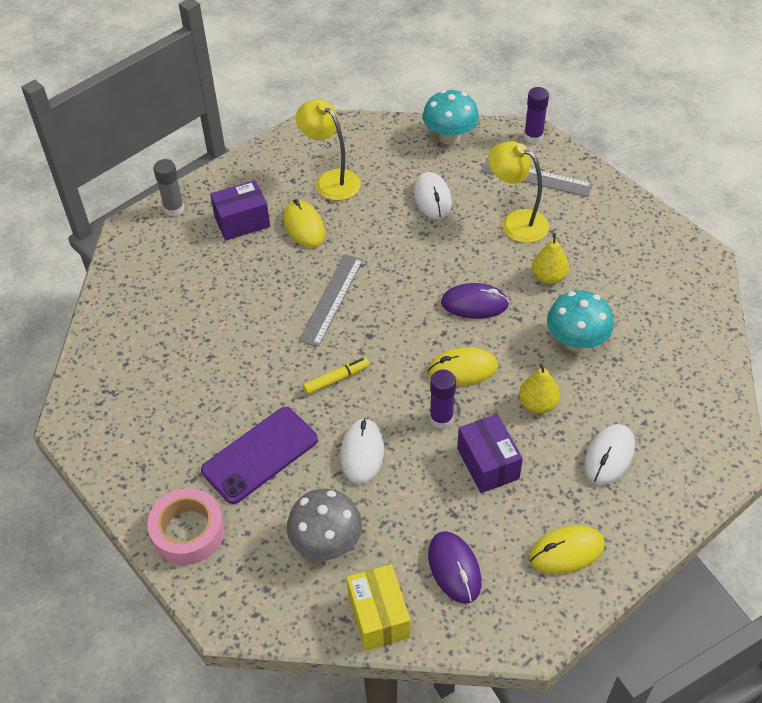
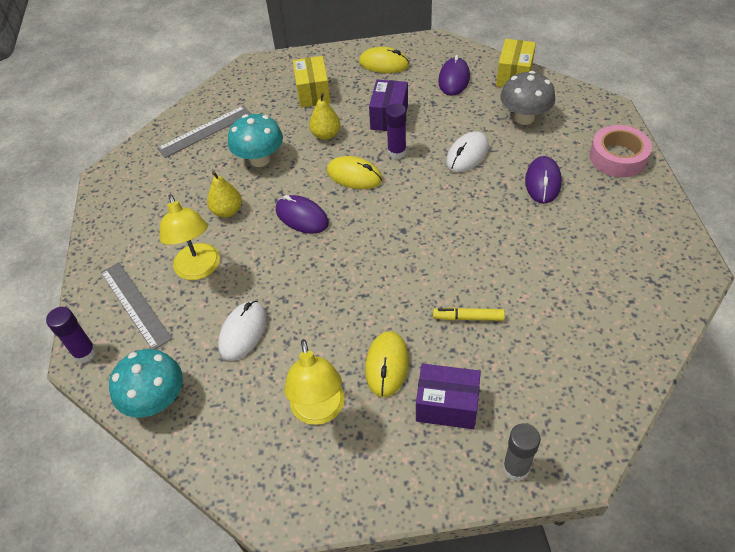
camera: 145 degrees left, 0 degrees up
(260, 455) = (542, 182): purple phone -> purple mouse
(332, 299) = (412, 274): grey ruler -> grey ruler (205, 131)
(336, 379) = (452, 209): yellow marker -> yellow marker (468, 318)
(609, 456) = (313, 93): white mouse -> yellow box

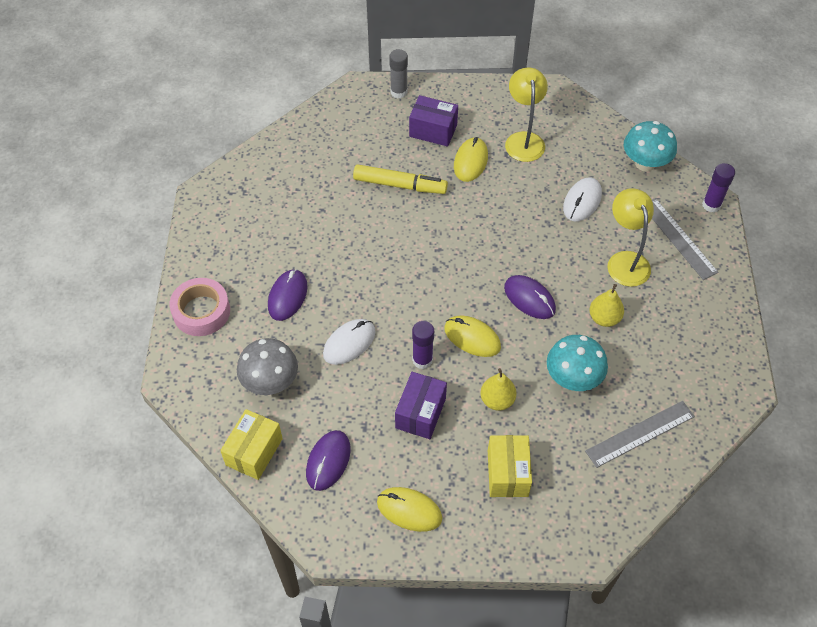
camera: 175 degrees left, 5 degrees up
(468, 318) = (400, 185): yellow marker -> yellow marker, size x1.67

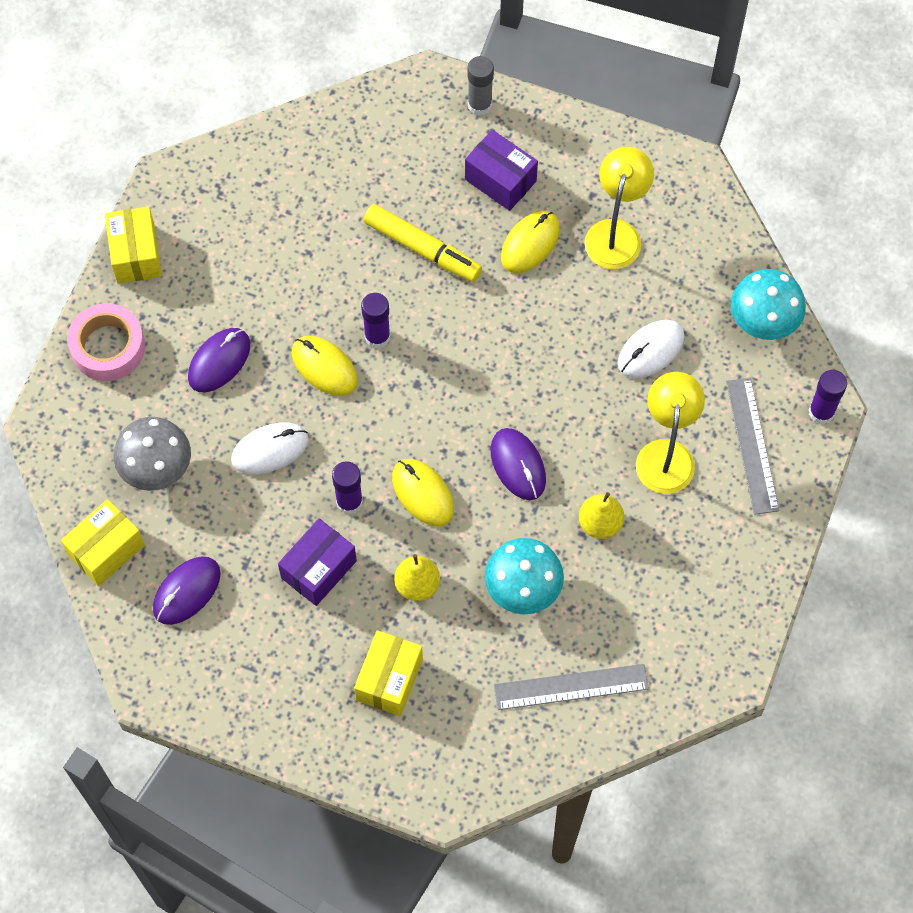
camera: 20 degrees right, 10 degrees up
(199, 246) = (136, 254): none -> yellow box
(393, 247) = (377, 337): none -> purple glue stick
(409, 510) = (256, 683): yellow mouse -> yellow mouse (324, 367)

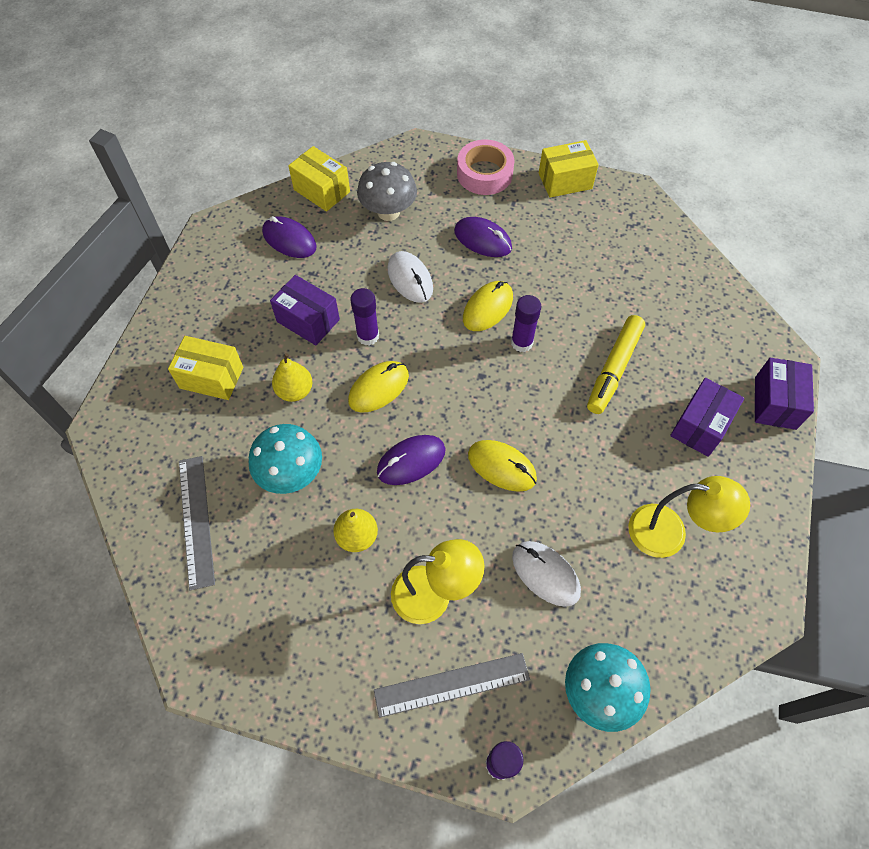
camera: 85 degrees right, 5 degrees down
(479, 105) = (775, 403): grey glue stick -> purple box
(530, 243) = (639, 456): yellow mouse -> yellow mouse (501, 467)

